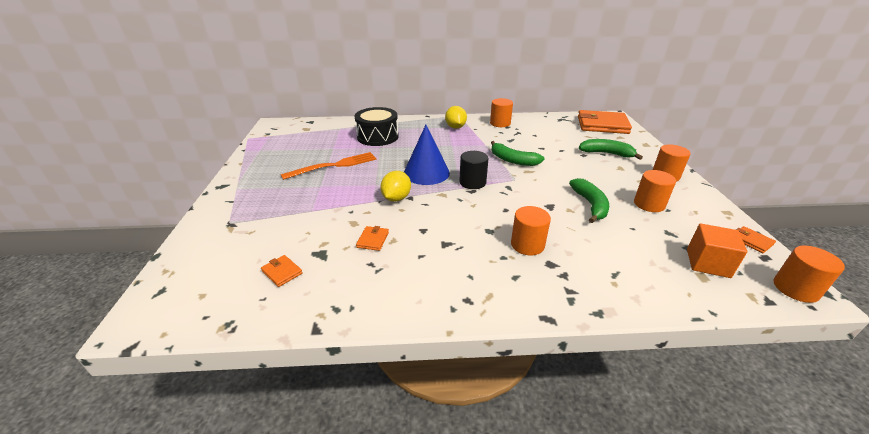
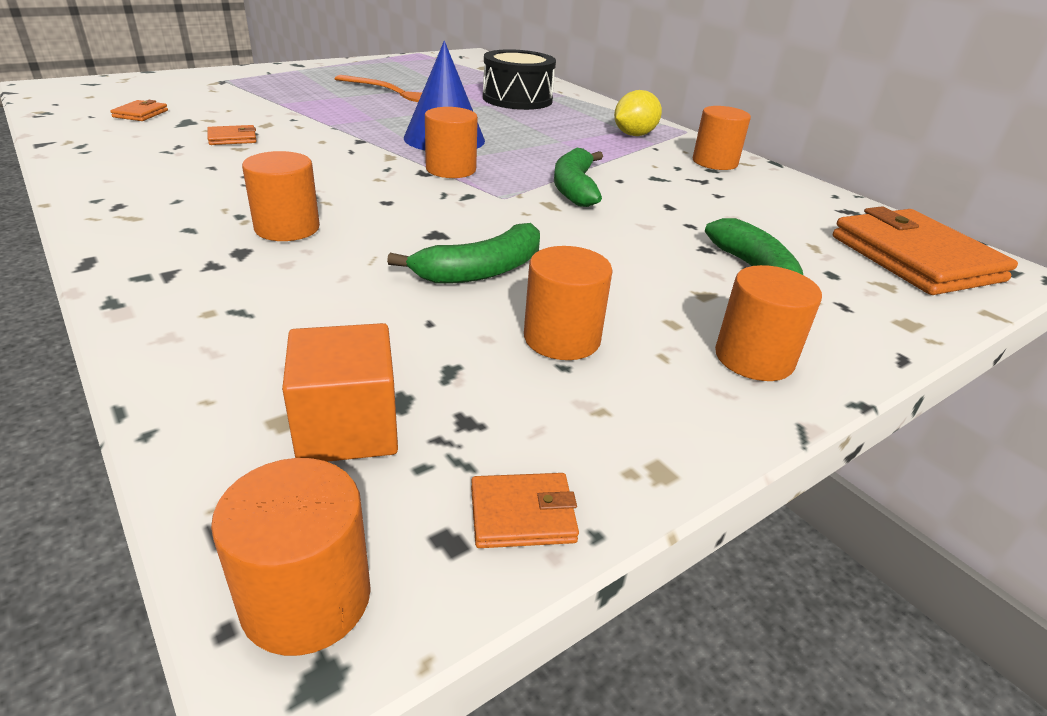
camera: 55 degrees right, 0 degrees up
(396, 198) = (349, 134): yellow lemon -> none
(472, 182) = (451, 169): black cylinder -> orange cylinder
(751, 241) = (522, 514): orange wallet -> orange wallet turned 60 degrees clockwise

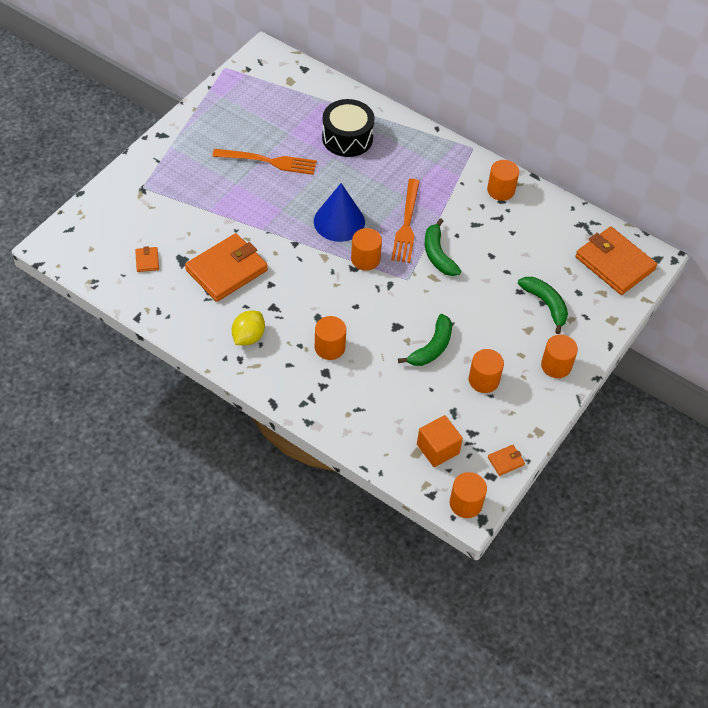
camera: 20 degrees left, 20 degrees up
(232, 138) = (226, 270): orange wallet -> orange wallet, size x2.40
(544, 158) = (406, 225): none -> orange fork
(634, 135) = (443, 168): yellow lemon -> yellow lemon (248, 337)

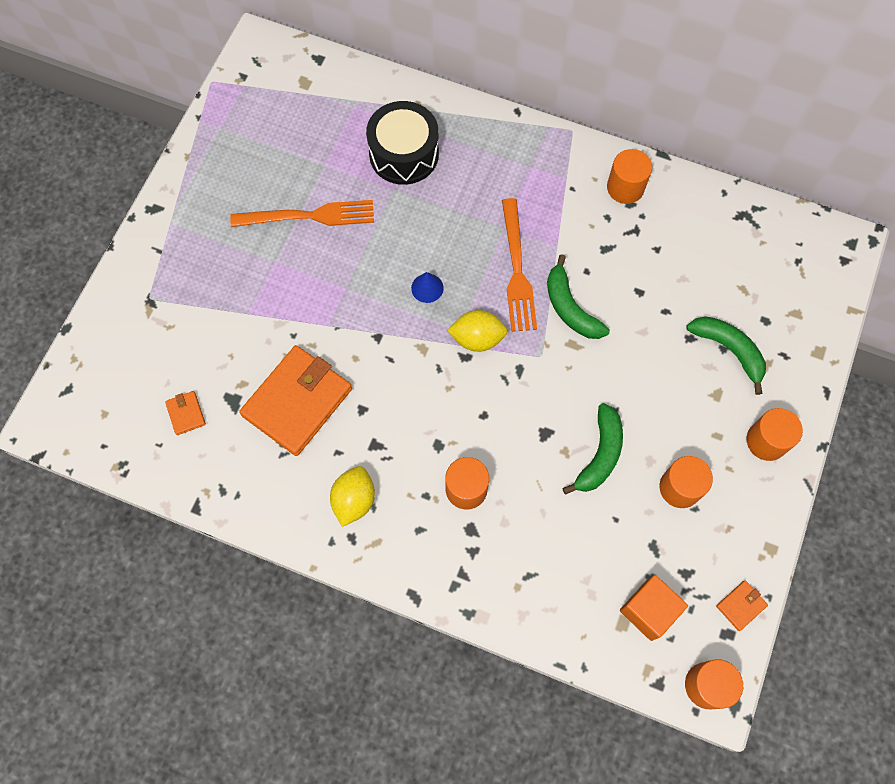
camera: 10 degrees left, 15 degrees up
(339, 221) = (427, 288): blue cone -> blue cone, size x0.46
(365, 259) = (477, 338): orange cylinder -> yellow lemon
(614, 263) = (799, 264): orange wallet -> none

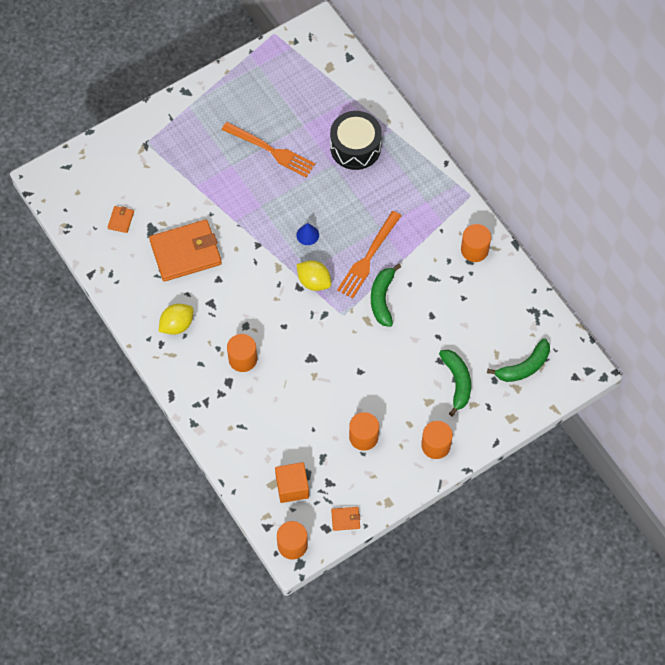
camera: 35 degrees right, 5 degrees down
(599, 454) = (332, 389): green banana -> green banana (524, 367)

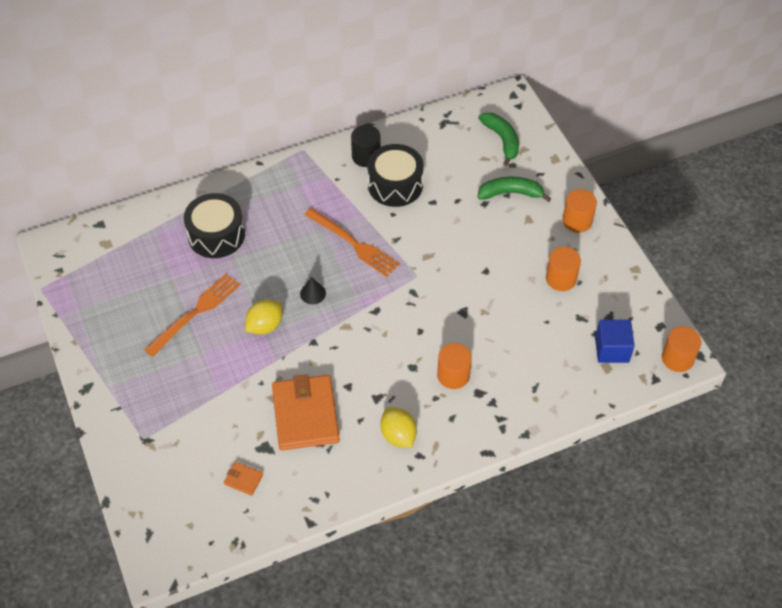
camera: 80 degrees left, 10 degrees down
(292, 487) = (611, 349): orange cube -> blue cube
(307, 235) = (313, 293): blue cone -> black cone
(314, 281) = (371, 296): yellow lemon -> yellow lemon (265, 326)
(345, 519) = (651, 307): orange wallet -> none
(382, 298) = (405, 239): green banana -> none
(444, 280) = (395, 185): none -> black drum
(474, 250) = (366, 156): orange cylinder -> black cylinder

